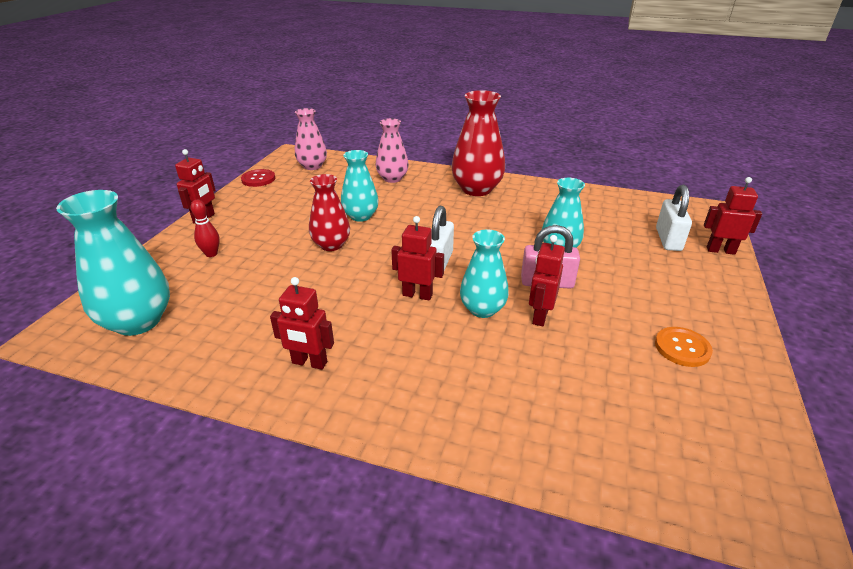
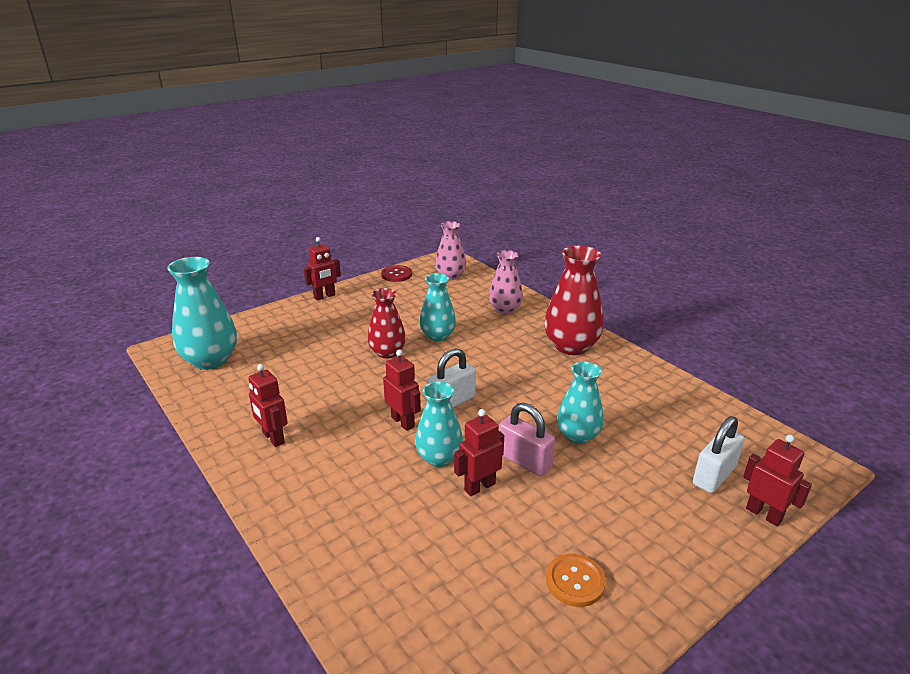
camera: 35 degrees right, 5 degrees down
(211, 254) = (300, 327): red bowling pin -> none

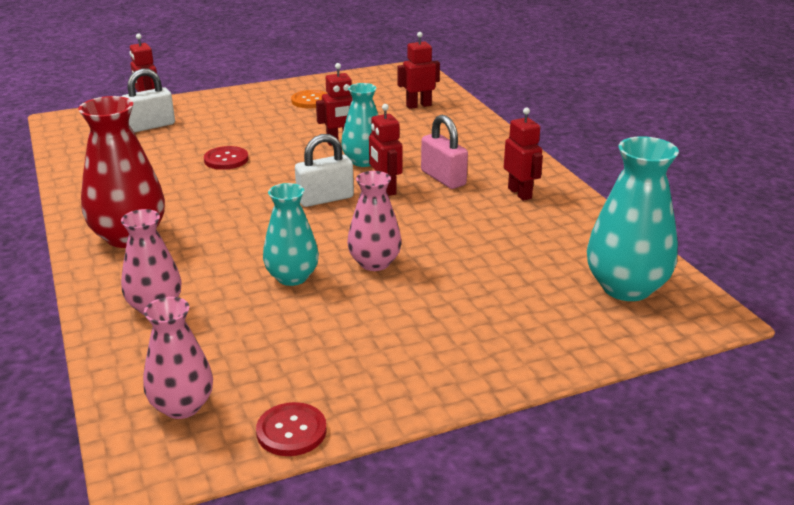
camera: 165 degrees left, 0 degrees up
(324, 296) = (455, 389): red robot -> red robot (418, 105)
(387, 352) = (374, 263): red vase -> pink vase
(524, 461) = (290, 151): pink padlock -> pink padlock (443, 178)
(578, 435) = (226, 159): turquoise vase -> red button

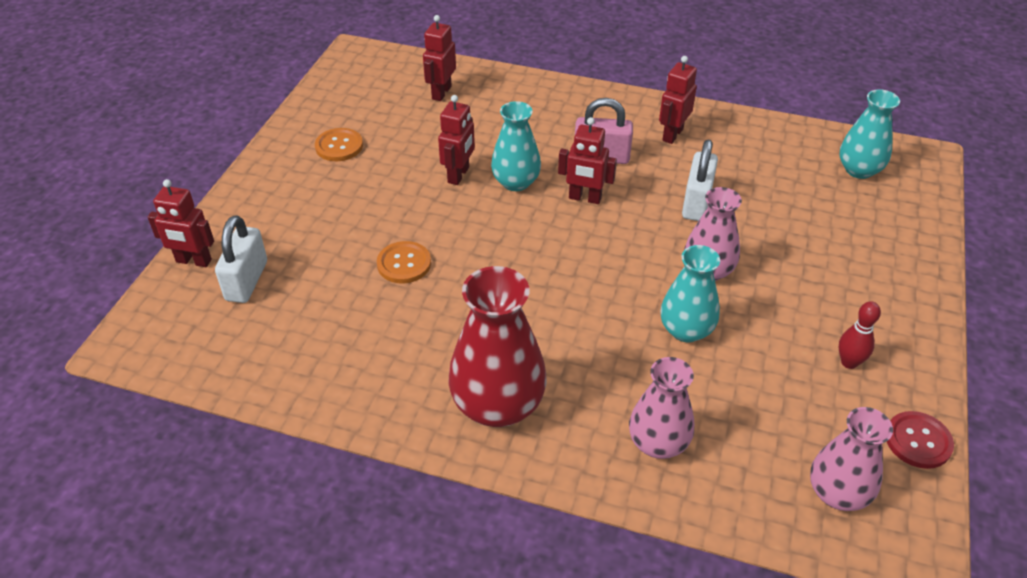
camera: 50 degrees left, 15 degrees up
(226, 159) = (404, 264): red button -> orange button
(325, 199) = (563, 241): white padlock -> white padlock (696, 203)
(350, 363) = (849, 362): none -> red bowling pin
(520, 193) = (672, 134): red robot -> red robot turned 75 degrees counterclockwise
(626, 287) = (859, 170): turquoise vase -> turquoise vase, size x0.65

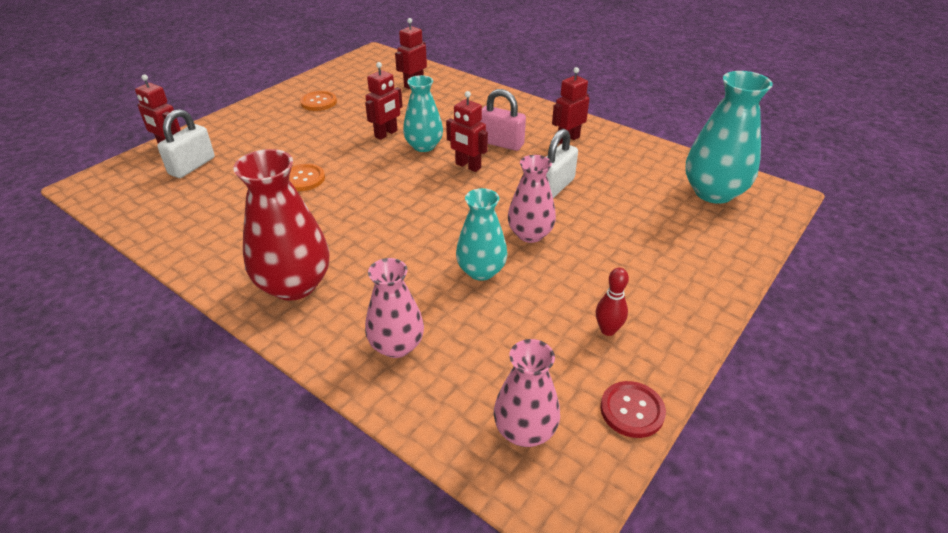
camera: 20 degrees right, 5 degrees down
(859, 170) = (713, 192): turquoise vase -> turquoise vase, size x1.55

